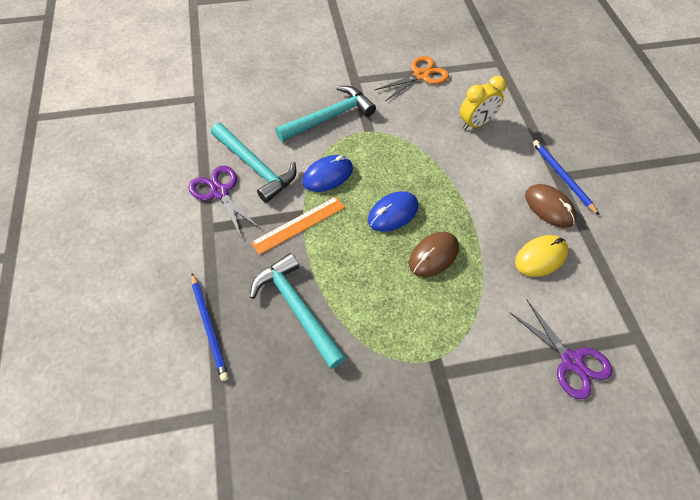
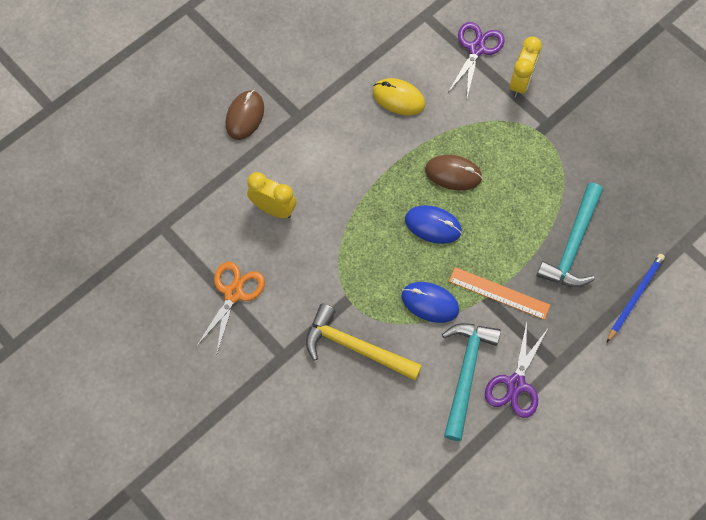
camera: 120 degrees left, 10 degrees up
(329, 117) = (355, 347): turquoise hammer -> yellow hammer
(421, 75) = (233, 293): orange scissors -> orange scissors turned 90 degrees clockwise
(505, 379) = (520, 83): none -> yellow clock
(549, 207) = (340, 110): brown mouse -> brown mouse (245, 116)
(562, 177) = (296, 112): blue pencil -> none

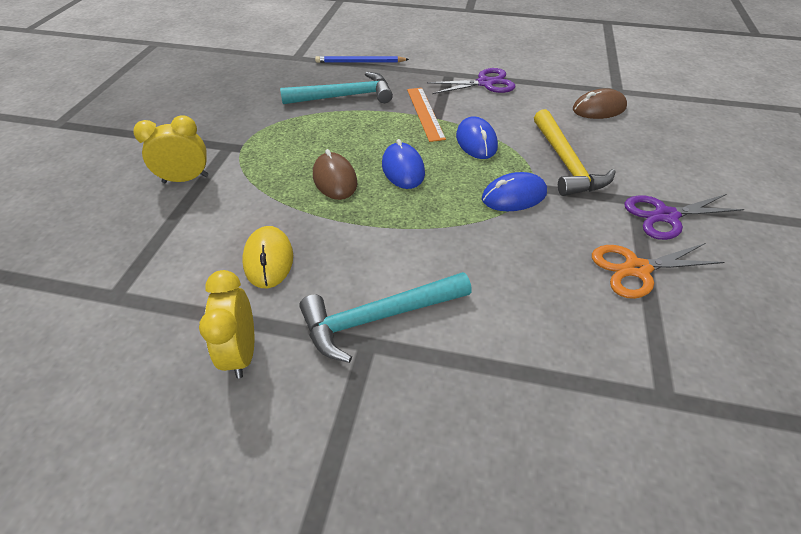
camera: 125 degrees left, 20 degrees down
(245, 116) = (419, 410): brown mouse -> brown mouse (599, 108)
(273, 209) = (512, 292): yellow clock -> yellow clock (241, 352)
(348, 277) = (514, 196): none -> blue mouse
(466, 373) = (507, 104): turquoise hammer -> turquoise hammer (378, 317)
(476, 49) = (153, 227): purple scissors -> purple scissors (666, 216)

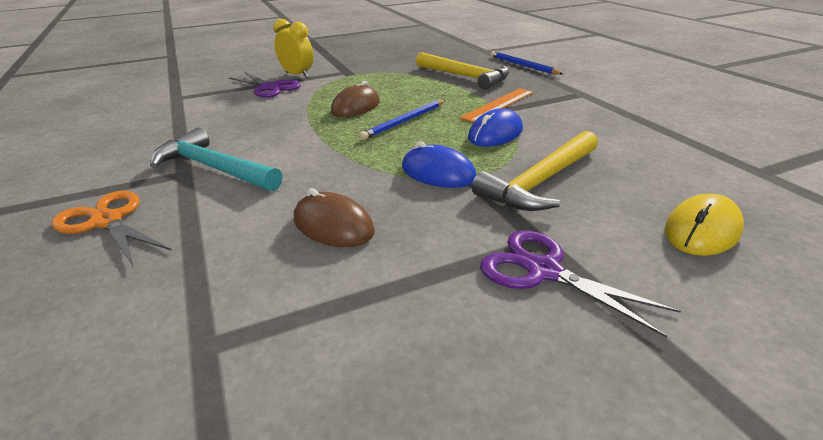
camera: 55 degrees right, 15 degrees down
(241, 352) = (150, 140): yellow clock -> none
(268, 259) = (244, 118): yellow mouse -> yellow mouse (702, 230)
(344, 96) = (465, 77): turquoise hammer -> yellow hammer
(403, 169) = (404, 121): blue mouse -> blue pencil
(485, 83) = (600, 109): purple scissors -> purple scissors (270, 88)
(599, 108) = (690, 172): brown mouse -> brown mouse (333, 225)
(637, 269) = (408, 273): orange scissors -> orange scissors (107, 221)

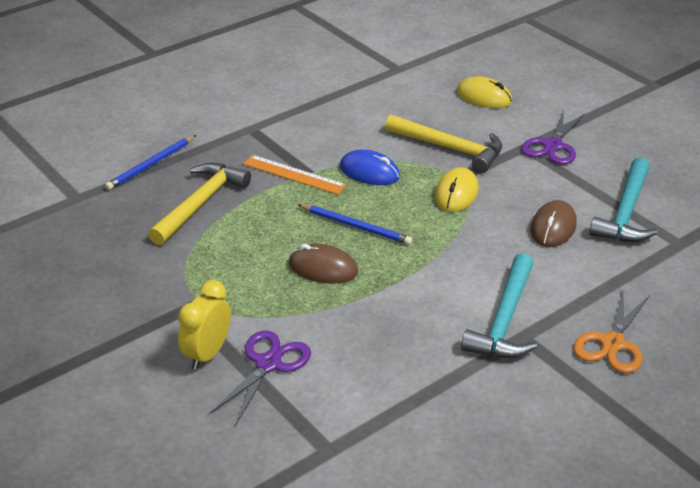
camera: 105 degrees left, 5 degrees up
(323, 304) = (625, 213): none -> turquoise hammer
(438, 173) = (456, 193): blue mouse -> yellow mouse

